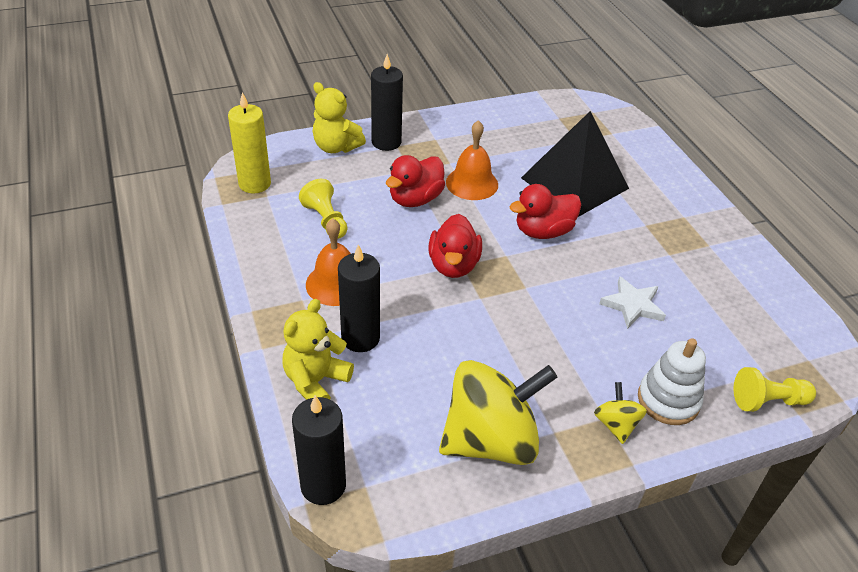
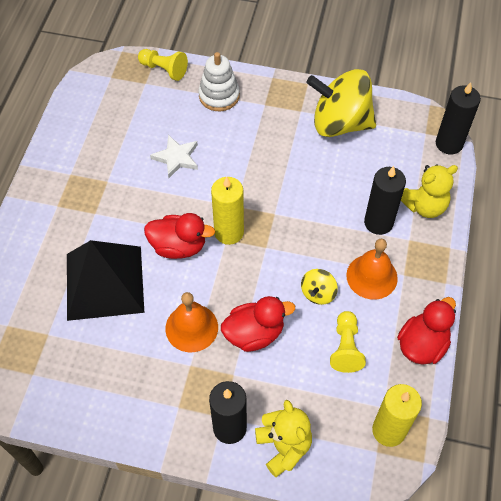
camera: 145 degrees left, 15 degrees up
(453, 265) = (273, 249): red duck -> red duck (422, 344)
(509, 262) = (229, 232): none -> yellow candle
(616, 424) = (262, 98): yellow spinning top -> yellow spinning top (318, 293)

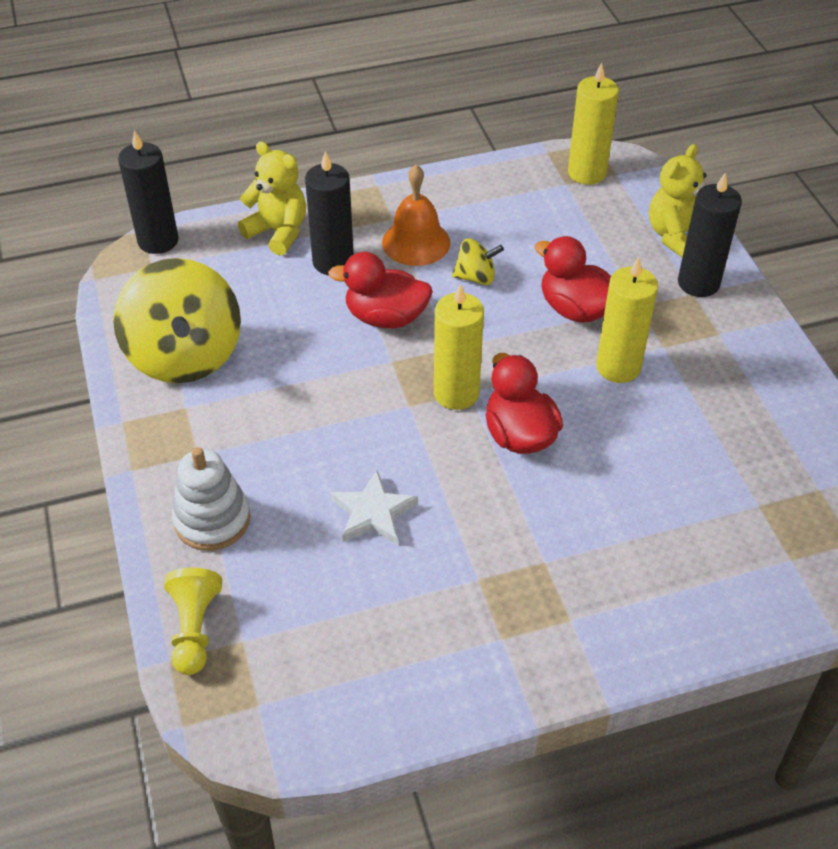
camera: 120 degrees left, 10 degrees down
(104, 282) = (638, 486): black pyramid -> none
(191, 327) = (618, 367): orange bell -> yellow candle
(345, 347) = (525, 231): yellow pawn -> none
(422, 344) = (470, 179): red duck -> red duck (386, 317)

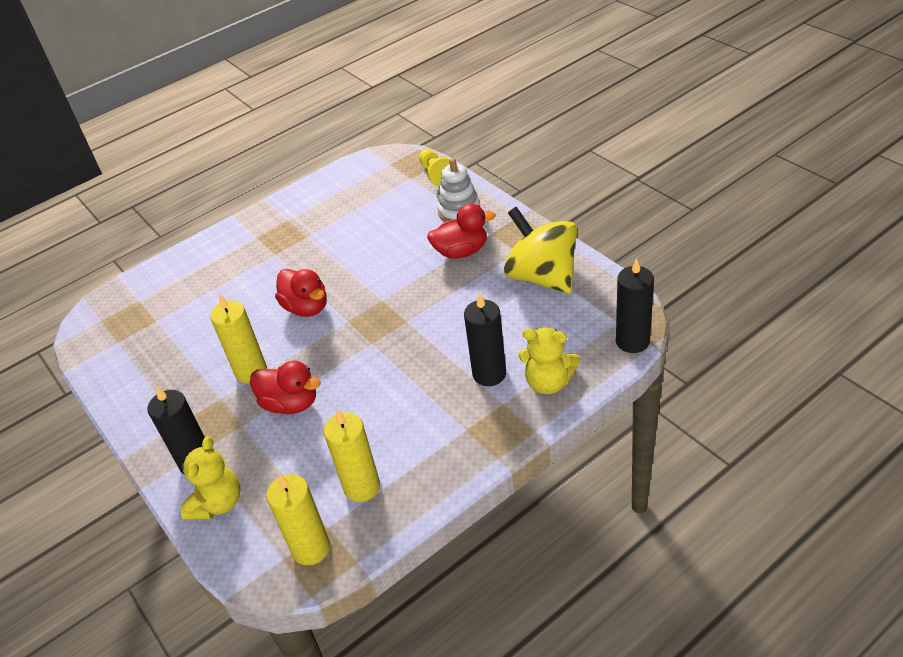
camera: 165 degrees right, 5 degrees down
(373, 513) = (375, 242): white star -> none
(386, 317) = (426, 347): red duck -> red duck (461, 251)
(416, 242) = (434, 414): orange bell -> none
(456, 393) = (355, 316): yellow candle -> yellow candle (362, 487)
(476, 277) = (374, 402): yellow spinning top -> none

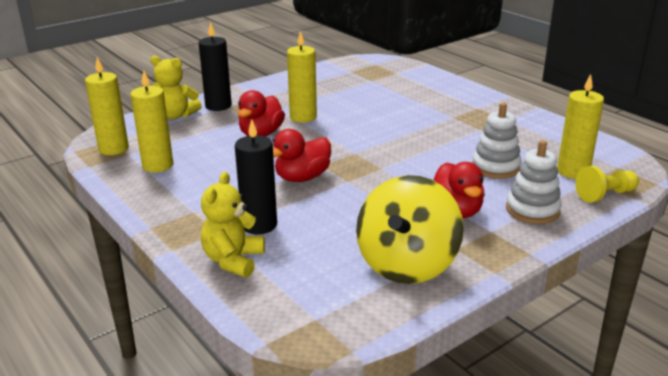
camera: 85 degrees right, 15 degrees down
(306, 307) = (376, 134): red duck -> red duck (302, 177)
(386, 228) = (495, 167): none -> white stacking toy
(397, 187) = (573, 172): none -> yellow candle
(542, 276) = (407, 264): yellow spinning top -> yellow spinning top turned 150 degrees clockwise
(632, 341) = (276, 327): black candle -> none

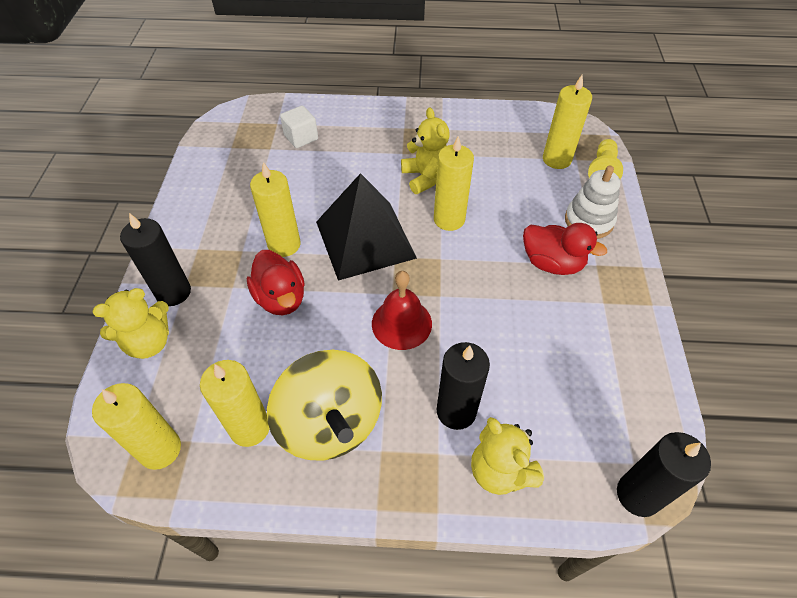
camera: 50 degrees left, 25 degrees up
(288, 330) = (638, 495): none -> black candle
(302, 177) = (401, 323): red duck -> red bell
(352, 137) = (365, 239): none -> black pyramid
(399, 84) = (301, 137): none -> white cube
(407, 264) = (603, 348): yellow spinning top -> yellow spinning top (330, 423)
(423, 156) = (449, 219): none -> yellow candle
(446, 133) = (425, 177): none -> yellow teddy bear
(495, 167) = (510, 192): white stacking toy -> none

